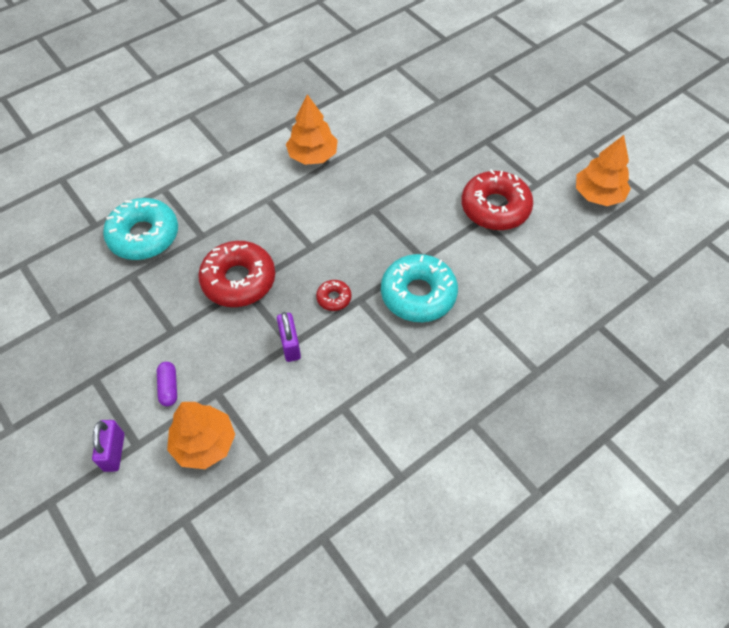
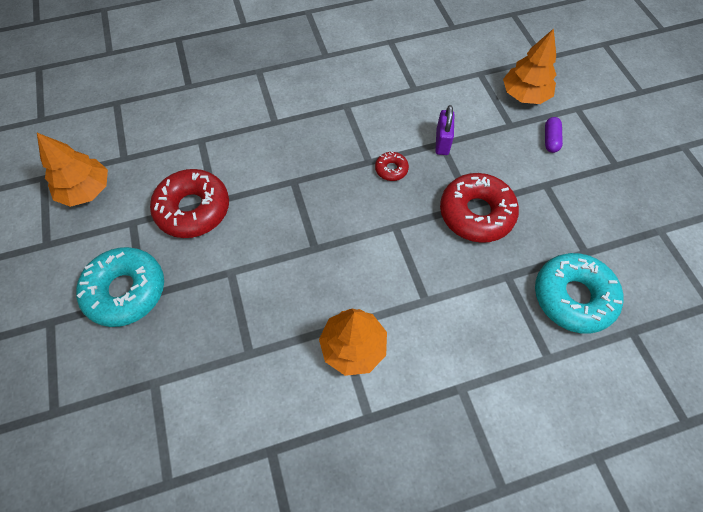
camera: 160 degrees left, 5 degrees up
(114, 452) = (594, 108): purple padlock -> none
(418, 294) = (315, 150): turquoise donut -> turquoise donut (126, 291)

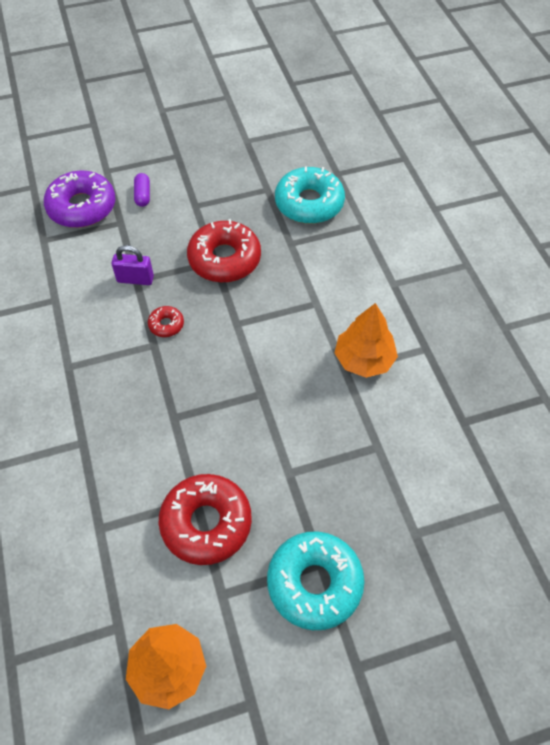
camera: 90 degrees left, 5 degrees down
(524, 95) = (82, 207): orange tree -> purple donut
(550, 139) = (143, 195): purple capsule -> purple capsule turned 75 degrees clockwise

